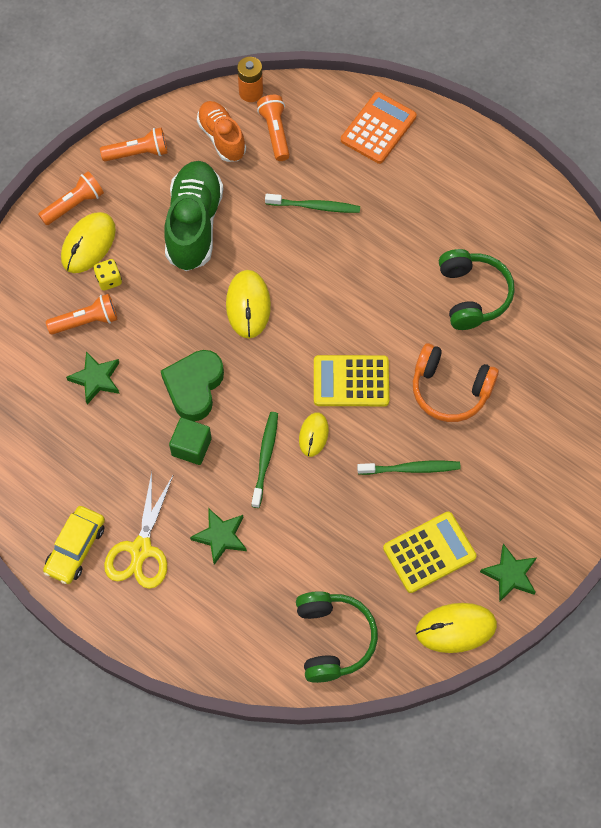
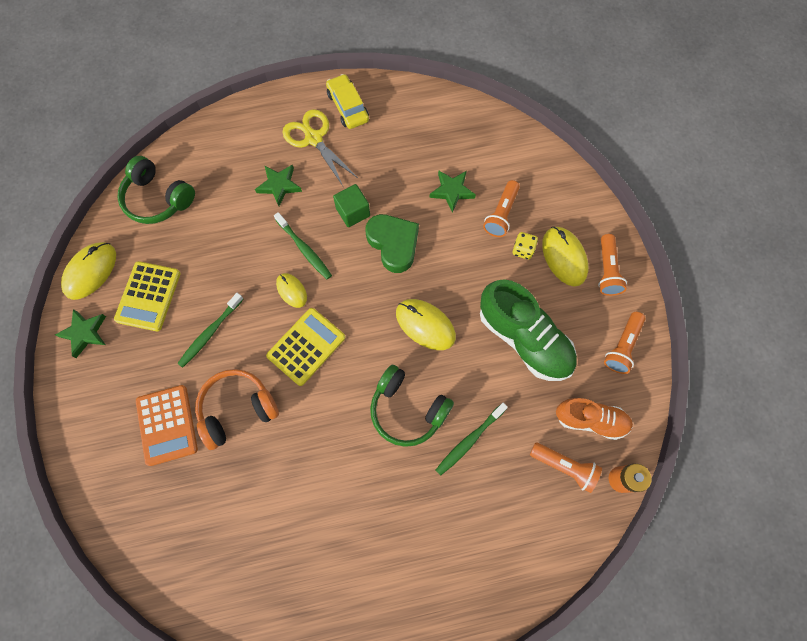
camera: 130 degrees right, 5 degrees up
(378, 128) = (503, 558): orange calculator -> orange calculator (167, 425)
(472, 295) = (292, 496): green headphones -> green headphones (408, 409)

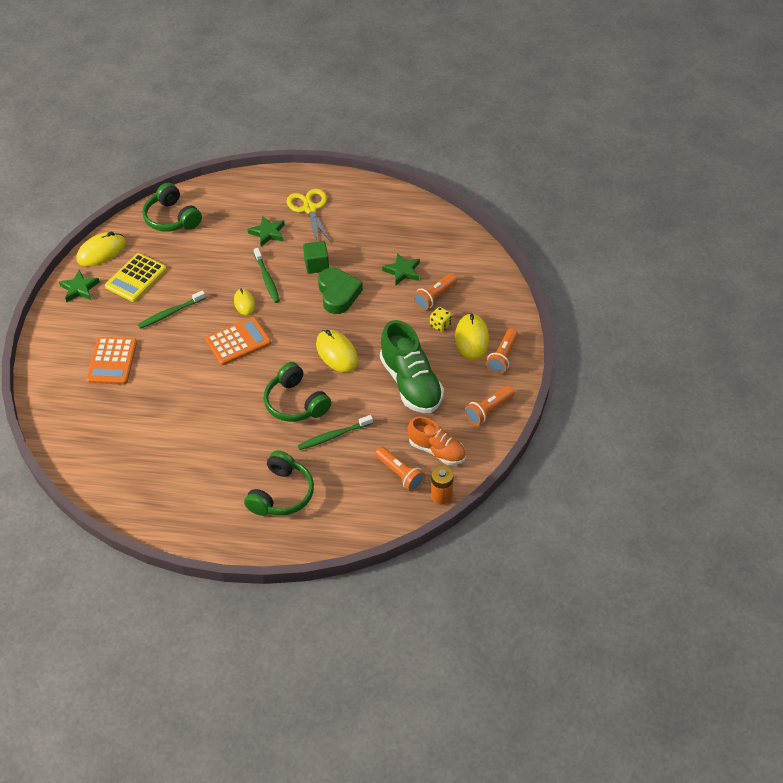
camera: 20 degrees right, 20 degrees down
(237, 409) = (167, 366): orange headphones -> none
(306, 346) = (238, 341): yellow calculator -> orange calculator
(348, 107) = (347, 194): yellow car -> none
(444, 543) = (281, 494): none -> green headphones

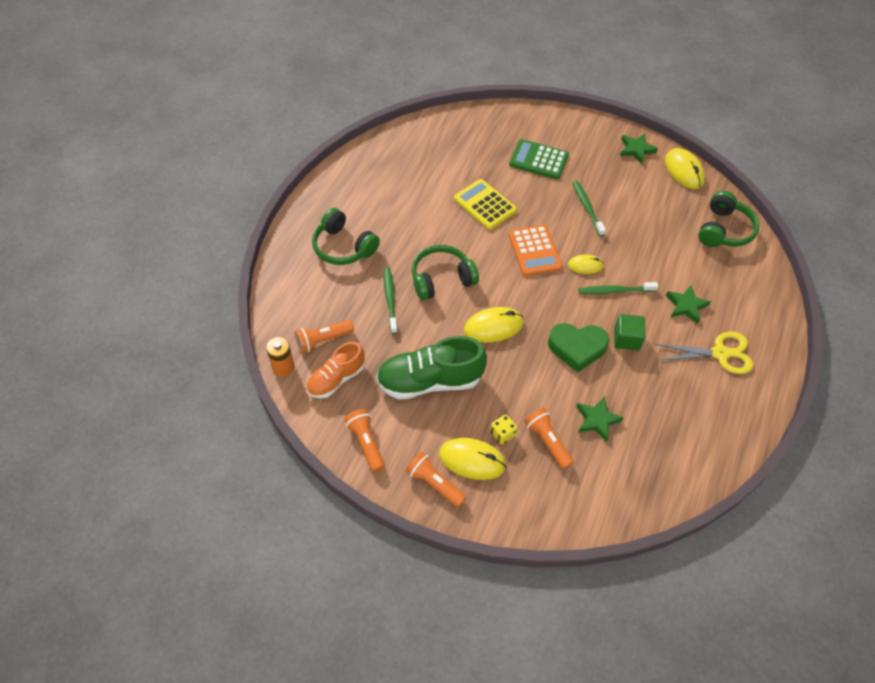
camera: 105 degrees right, 5 degrees up
(112, 361) = (538, 160): orange calculator -> green calculator
(136, 278) = (641, 190): yellow calculator -> yellow calculator (485, 205)
(172, 218) = (723, 230): green headphones -> green headphones turned 135 degrees clockwise

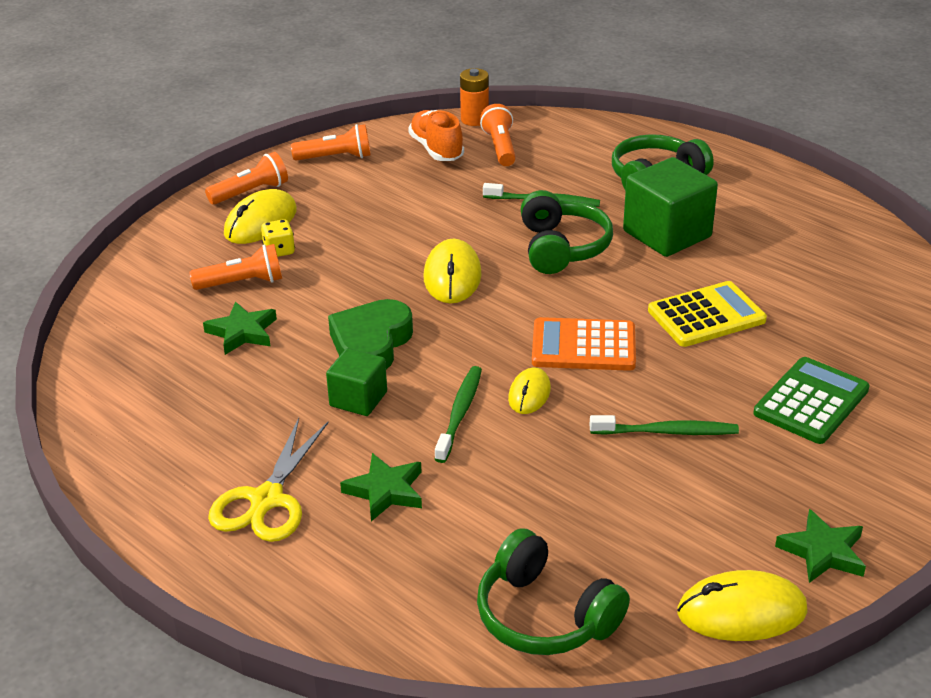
camera: 110 degrees right, 20 degrees down
(408, 232) = (667, 234): none -> green cube
(429, 381) = (393, 211): green shoe -> none

